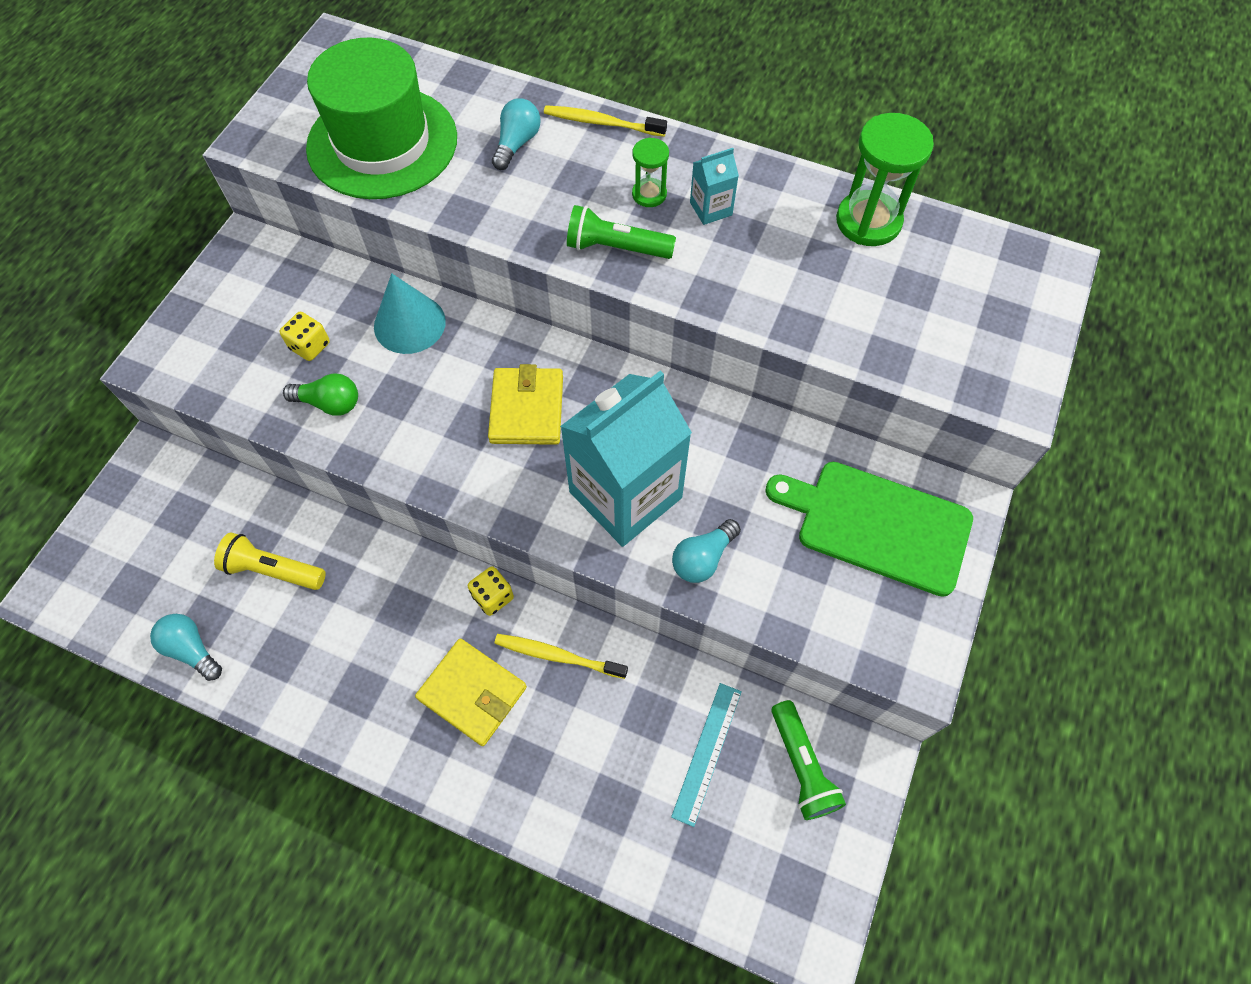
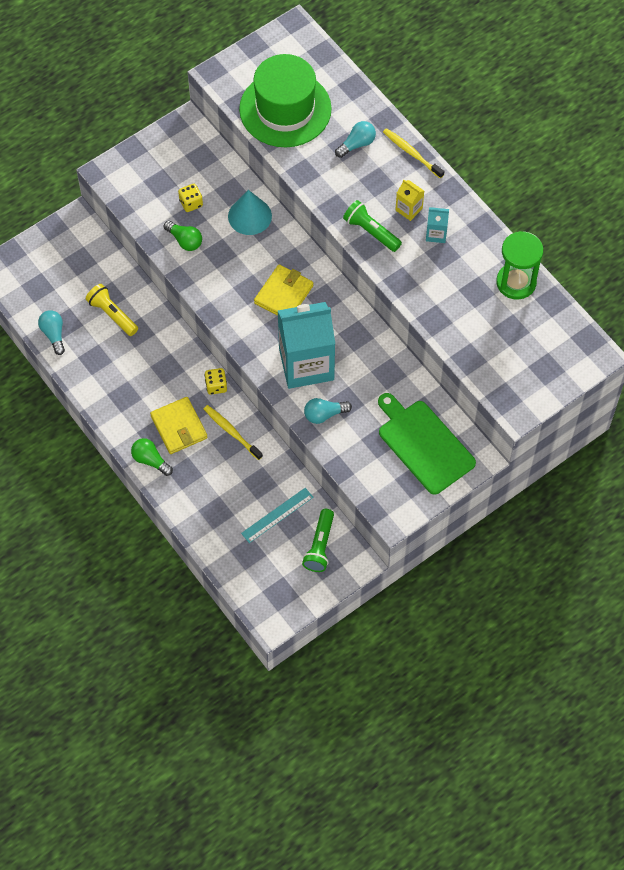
camera: 30 degrees right, 0 degrees up
(457, 774) = (150, 460): none -> green light bulb
(649, 194) = (409, 209): green hourglass -> yellow carton

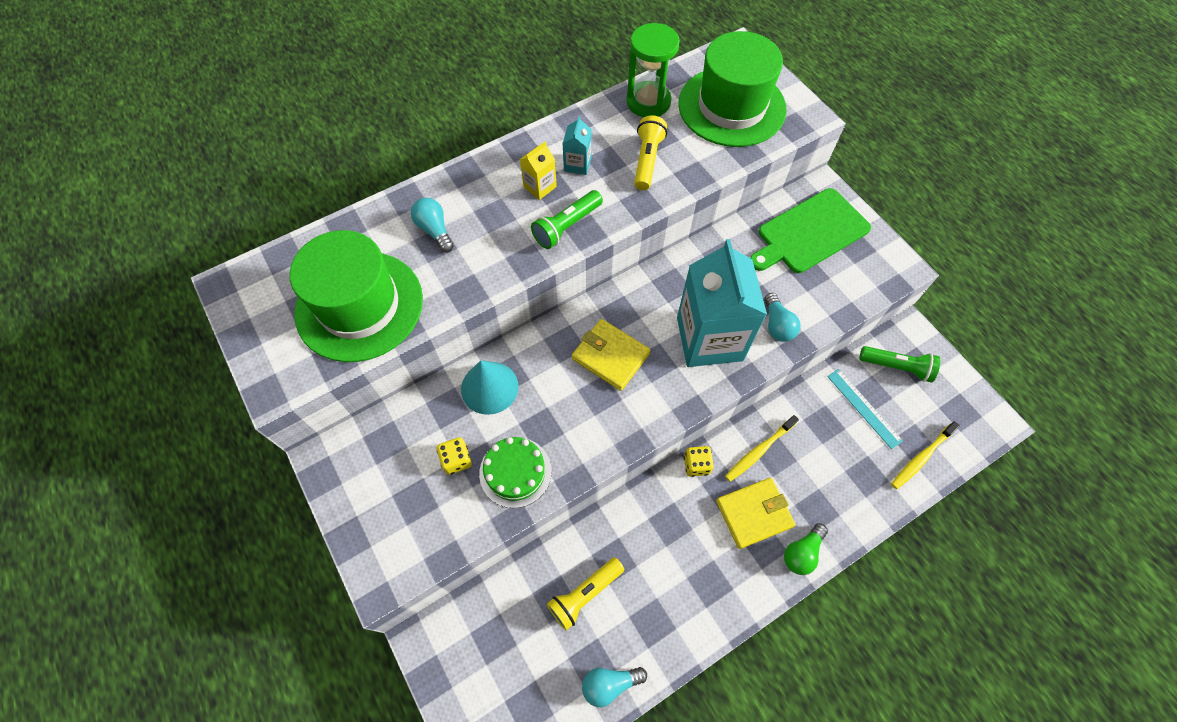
camera: 85 degrees left, 0 degrees up
(184, 240) = (515, 472): green light bulb -> green cake
(411, 153) = (460, 177): yellow toothbrush -> yellow toothbrush (921, 458)
(447, 284) = (647, 160): none -> yellow flashlight
(520, 348) = (731, 106): none -> green hat

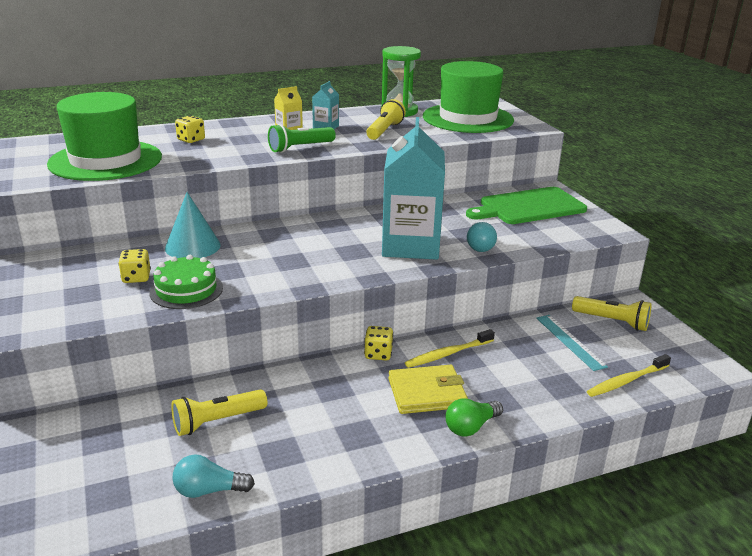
camera: 10 degrees right, 35 degrees down
(434, 230) = (191, 140): turquoise light bulb -> yellow dice
(610, 356) = (313, 244): yellow wallet -> none
(896, 367) = (612, 321): green flashlight -> yellow flashlight

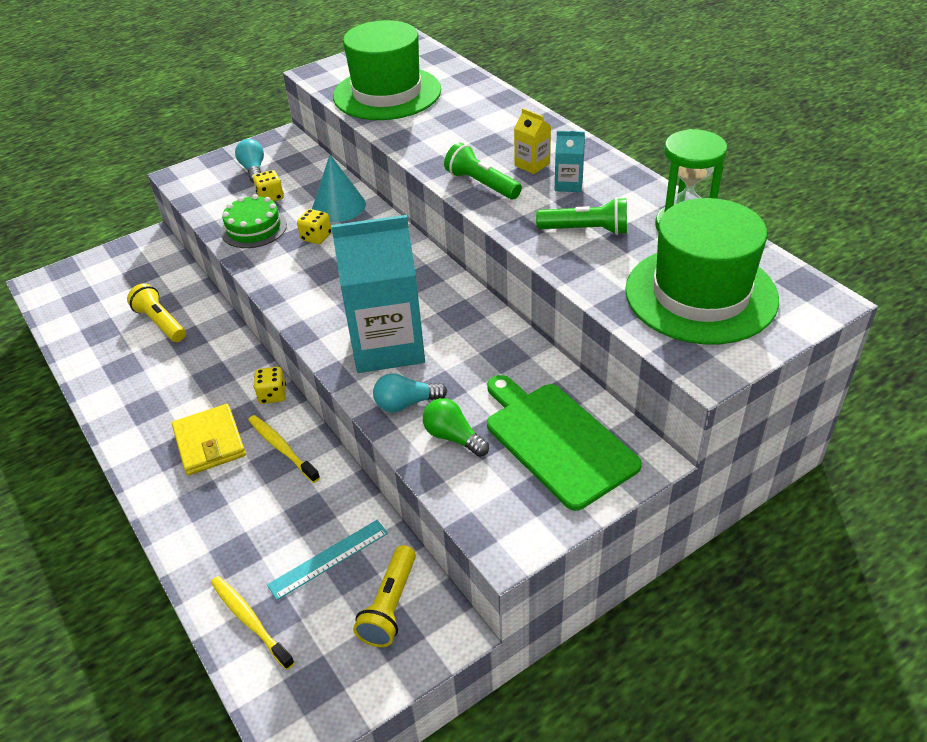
camera: 80 degrees right, 15 degrees up
(191, 140) = (469, 116): yellow dice -> yellow dice (316, 237)
(209, 490) = (80, 343): turquoise light bulb -> turquoise light bulb (253, 169)
(384, 131) = (585, 230): yellow flashlight -> green flashlight
(471, 427) = (157, 483): green light bulb -> green light bulb (453, 437)

